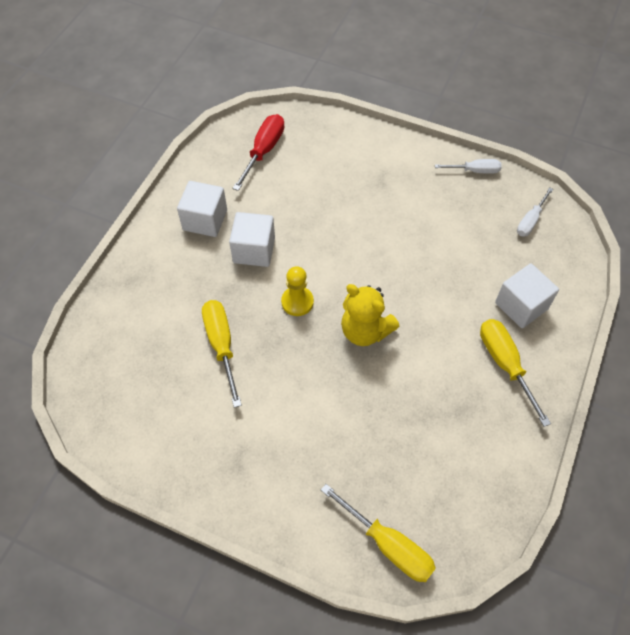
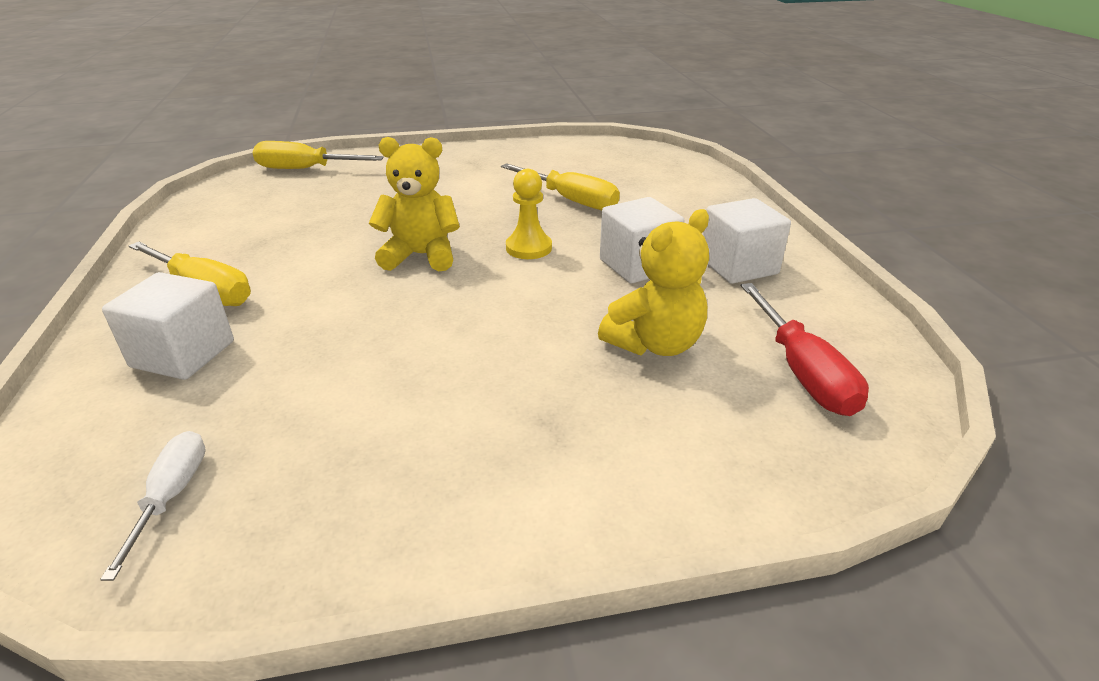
camera: 145 degrees right, 25 degrees down
(304, 195) = (655, 344): none -> yellow teddy bear
(475, 171) = (349, 551): white screwdriver -> none

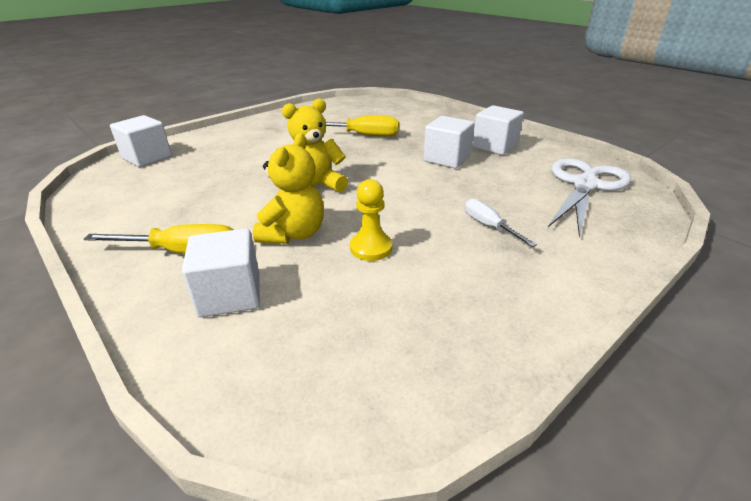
camera: 30 degrees left, 0 degrees up
(172, 495) = (354, 374): white screwdriver -> white screwdriver (488, 226)
(304, 169) = (147, 157): yellow screwdriver -> white cube
(528, 248) = (375, 166): yellow pawn -> yellow pawn (371, 248)
(655, 344) = (507, 193): yellow teddy bear -> yellow teddy bear (293, 234)
(803, 373) = (585, 184): red screwdriver -> white scissors

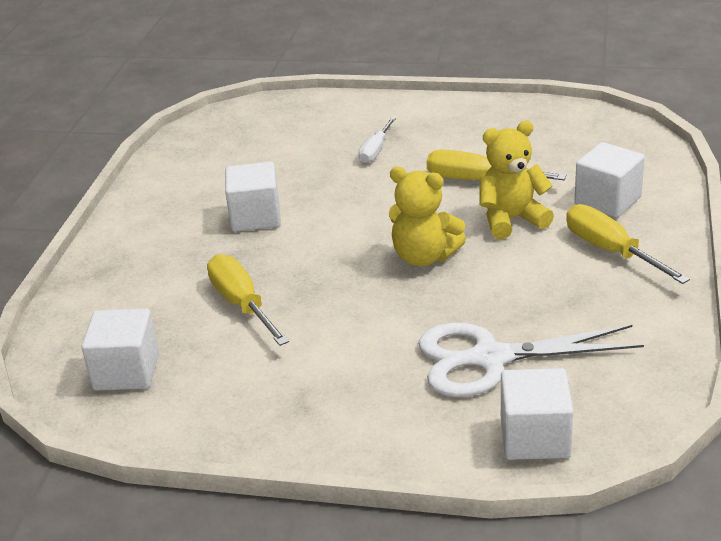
camera: 125 degrees left, 0 degrees up
(371, 248) = (477, 180): yellow pawn -> yellow screwdriver
(494, 146) = (183, 204): white cube -> white cube (126, 371)
(585, 184) = (239, 136): white scissors -> white scissors (488, 359)

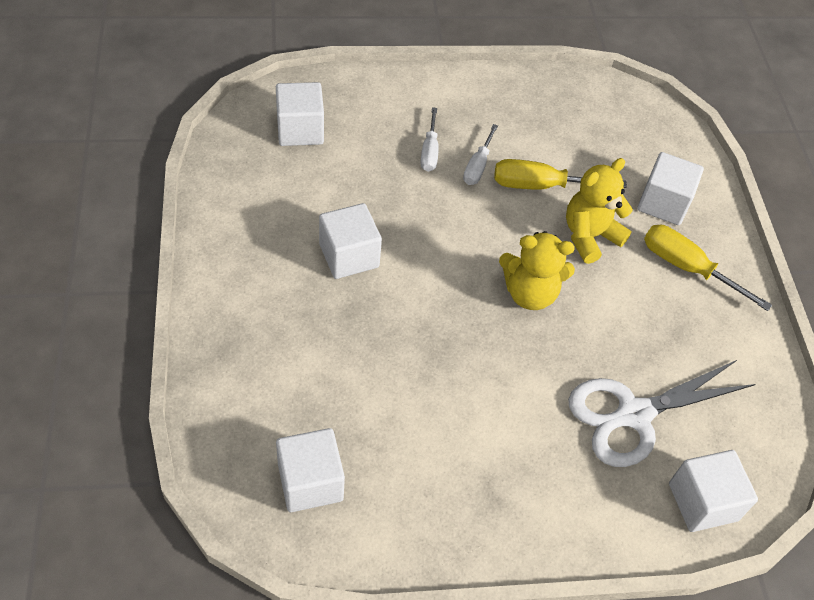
camera: 25 degrees left, 20 degrees up
(241, 304) = (384, 376): yellow screwdriver -> none
(258, 130) = (300, 130): none -> white cube
(419, 163) = (477, 166): none -> white screwdriver

